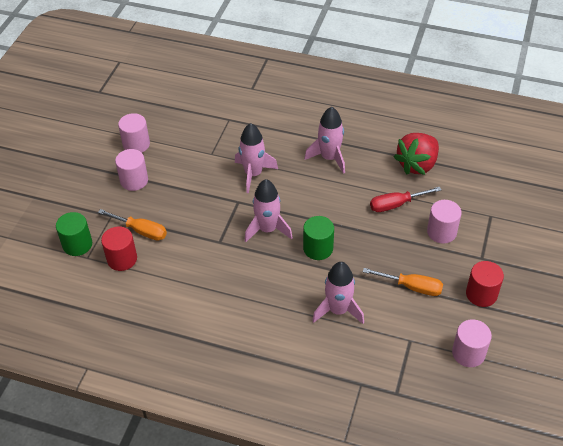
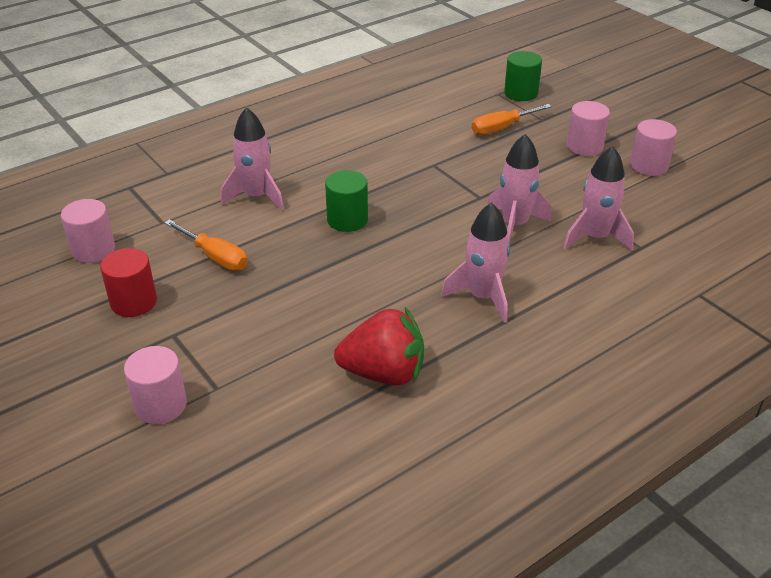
camera: 125 degrees right, 10 degrees down
(122, 259) = (475, 108): red cylinder -> none
(267, 229) = (415, 199): pink rocket -> pink rocket (595, 237)
(396, 204) = (338, 312): red screwdriver -> none
(411, 287) = (215, 257): orange screwdriver -> orange screwdriver turned 105 degrees counterclockwise
(417, 165) = (384, 373): red strawberry -> red strawberry turned 105 degrees clockwise
(441, 232) = (250, 325): pink cylinder -> pink cylinder (160, 405)

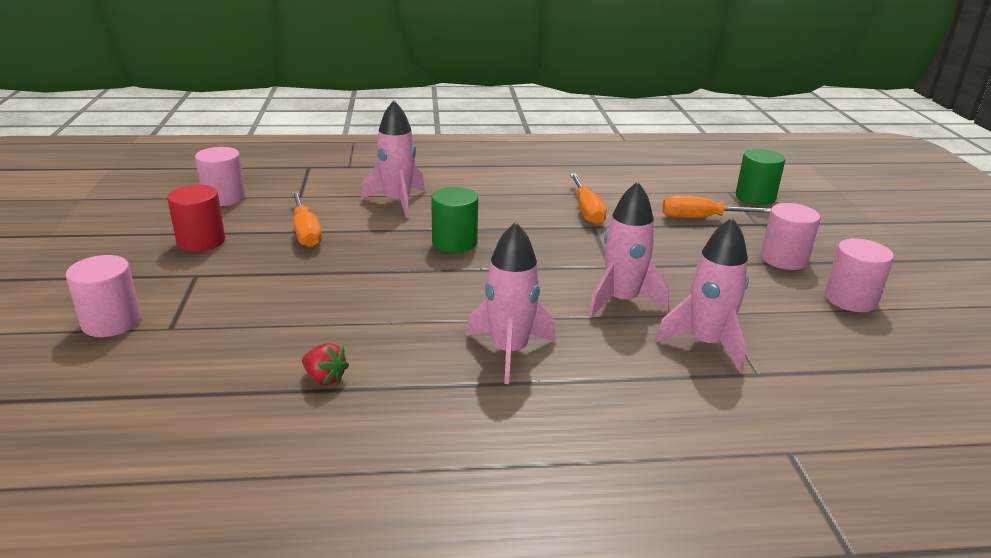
camera: 30 degrees right, 10 degrees down
(384, 373) = (325, 378): red strawberry -> red strawberry, size x0.45
(415, 150) = (586, 210): none -> orange screwdriver

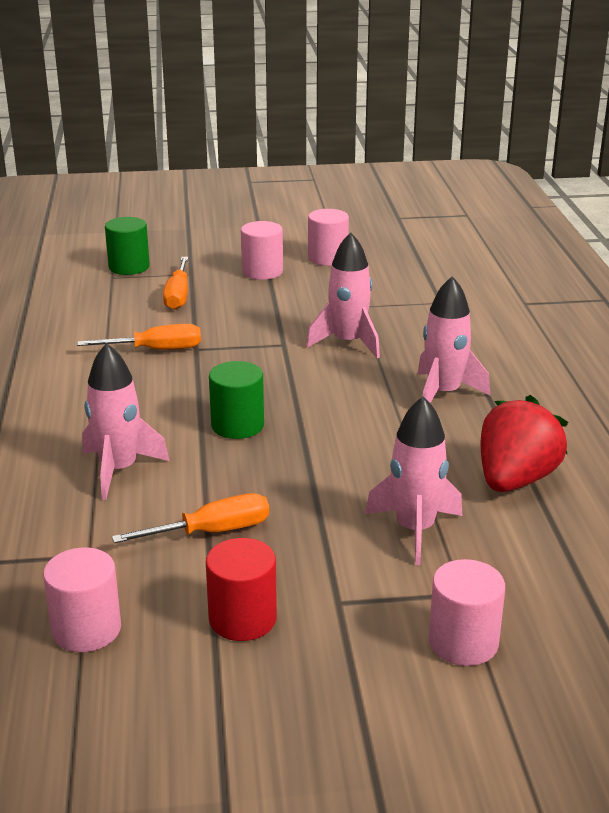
camera: 90 degrees left, 0 degrees up
(325, 378) = (515, 480): red strawberry -> red strawberry, size x2.22
(706, 344) = (407, 315): pink rocket -> pink rocket (415, 530)

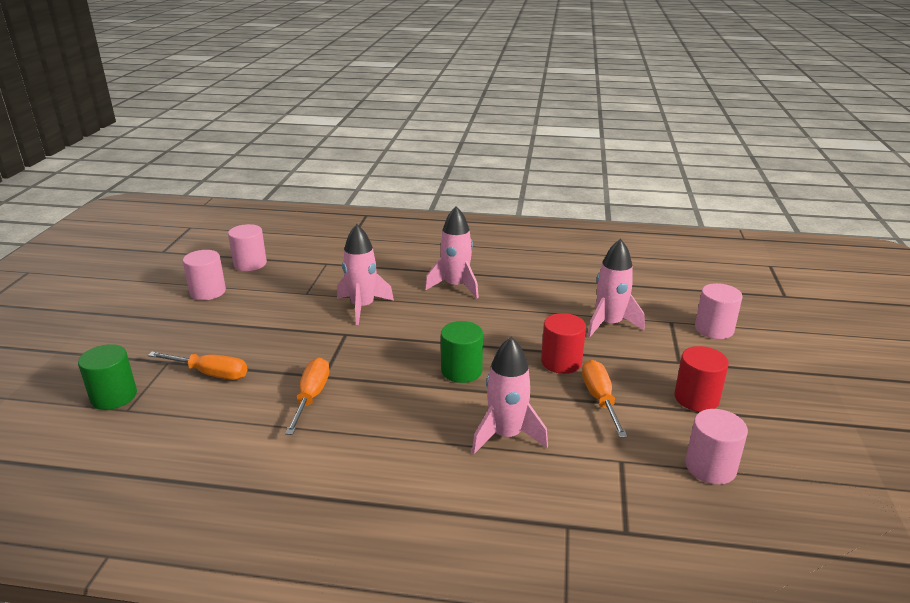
camera: 75 degrees left, 0 degrees up
(262, 272) = (203, 325): pink cylinder -> pink cylinder (250, 264)
(288, 495) = (561, 362): none -> red cylinder
(515, 480) = (564, 284): red strawberry -> none

